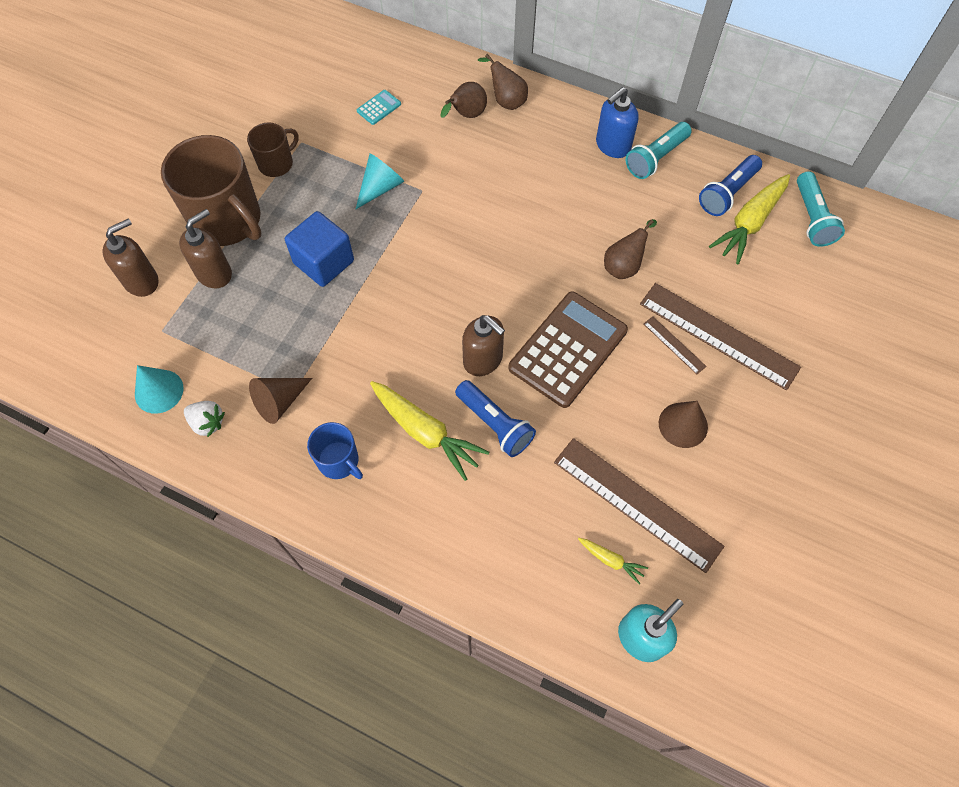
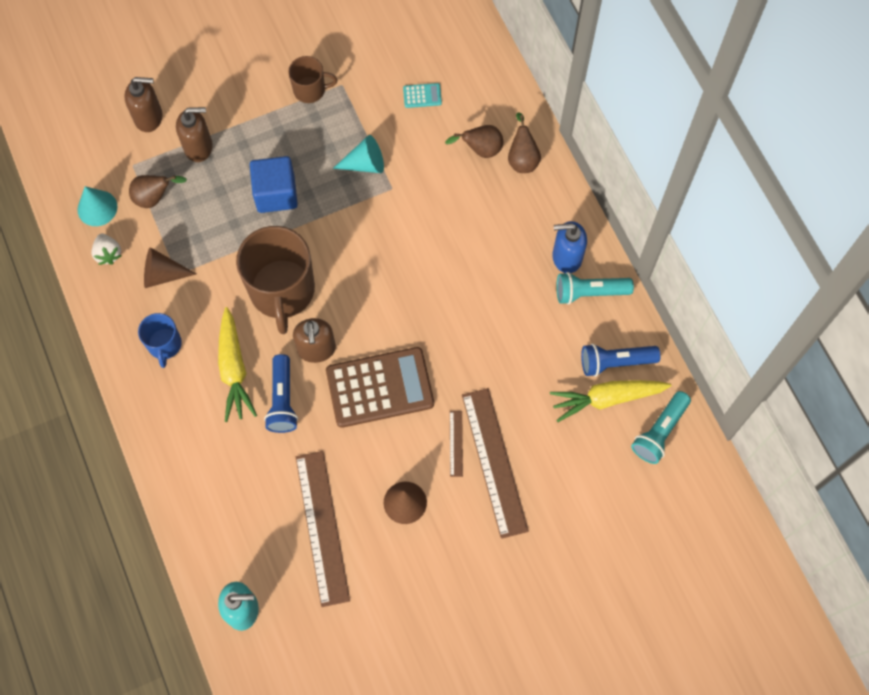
camera: 40 degrees right, 5 degrees up
(227, 220) = (240, 112): brown mug -> brown mug (282, 291)
(611, 560) = (270, 548): yellow carrot -> none
(624, 266) = (479, 358): brown pear -> brown pear (154, 198)

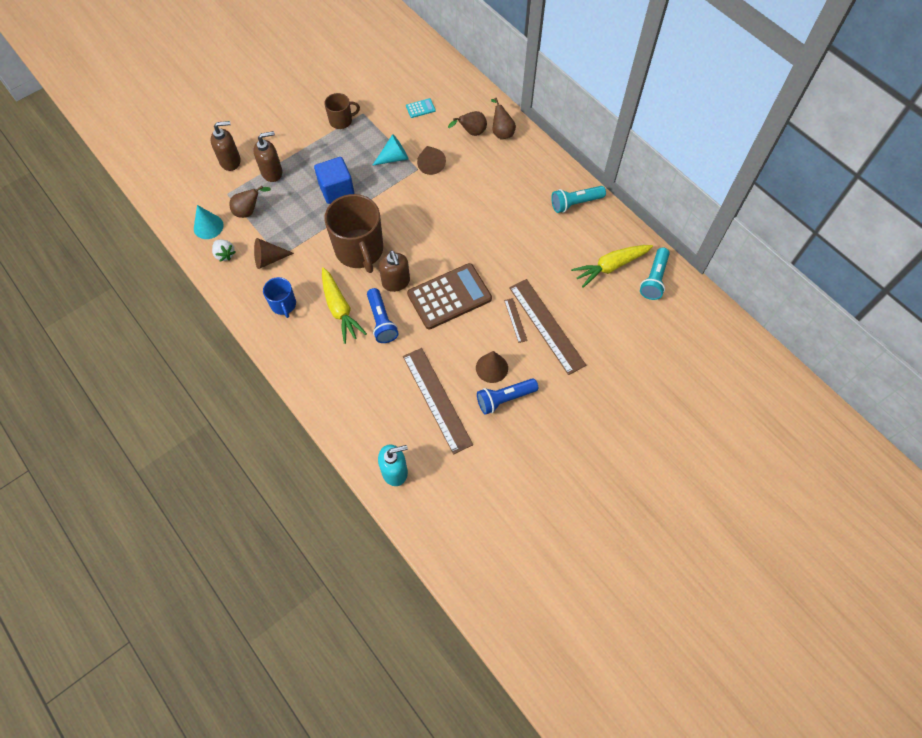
camera: 15 degrees left, 5 degrees down
(411, 185) = (430, 164): none -> brown cone
(566, 257) = (552, 185): blue soap dispenser -> none
(615, 362) = (608, 242): blue flashlight -> blue flashlight (504, 399)

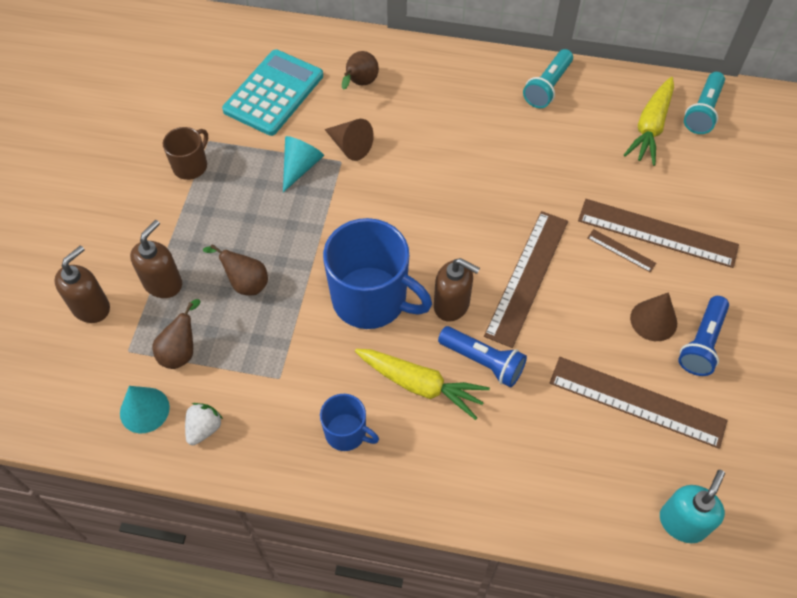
camera: 40 degrees left, 5 degrees down
(225, 254) = (204, 428): white strawberry -> white strawberry turned 75 degrees counterclockwise
(269, 259) = (269, 391): brown cone -> none
(336, 190) = (268, 249): blue cube -> none
(359, 250) = (371, 299): brown mug -> blue mug
(420, 108) = (273, 93): turquoise calculator -> turquoise calculator, size x2.45
(449, 296) = (527, 277): brown calculator -> brown ruler
(501, 132) = (393, 63): brown pear -> brown pear (245, 283)
(654, 279) = (703, 111): turquoise flashlight -> turquoise flashlight turned 45 degrees clockwise

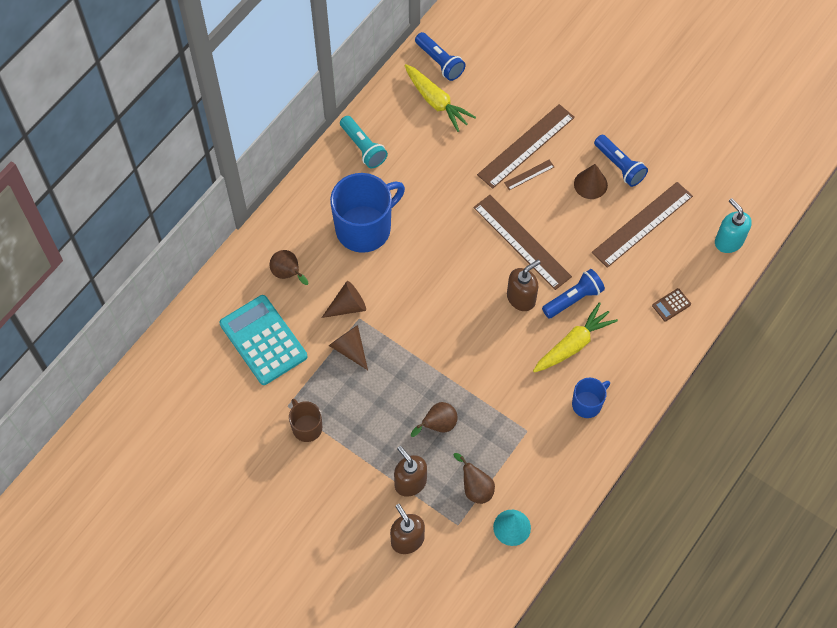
camera: 65 degrees left, 5 degrees up
(204, 428) = (544, 492): white strawberry -> none
(300, 167) = (349, 348): turquoise cone -> brown cone
(371, 299) = (492, 347): blue mug -> blue mug (364, 228)
(541, 482) = (671, 305): none -> brown calculator
(703, 111) = (440, 62): turquoise flashlight -> blue flashlight

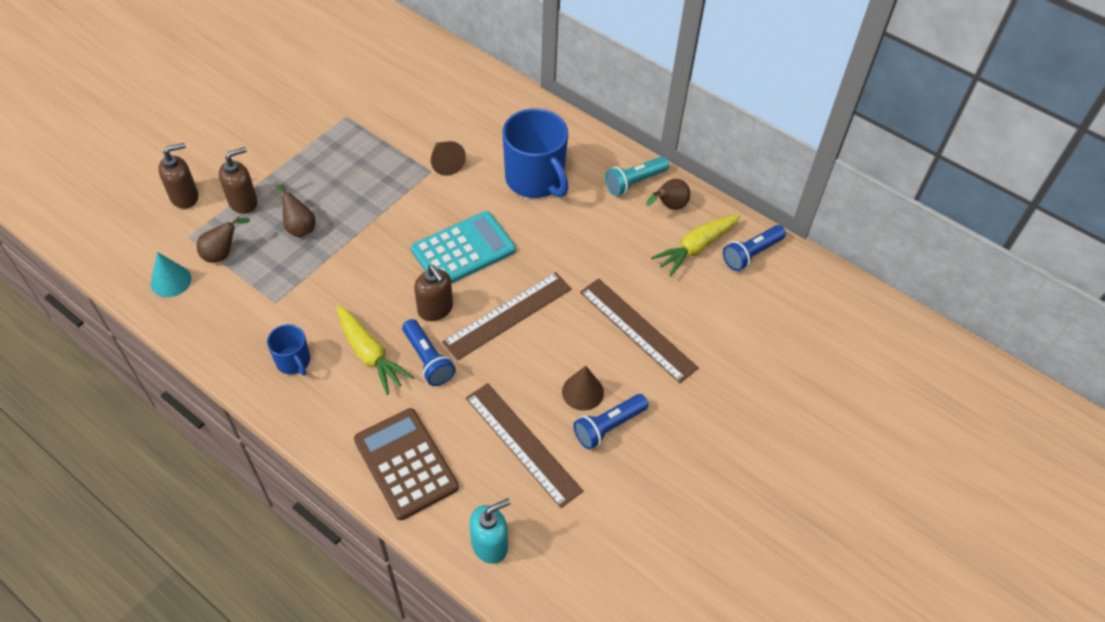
camera: 90 degrees right, 10 degrees down
(263, 340) = (418, 101): turquoise calculator -> turquoise calculator (463, 250)
(288, 274) = (487, 120): brown pear -> brown pear (669, 206)
(306, 427) = (320, 129): brown mug -> none
(349, 348) = (398, 162): brown cone -> none
(529, 175) = (597, 329): brown ruler -> none
(671, 305) = (406, 463): brown calculator -> brown calculator, size x2.45

